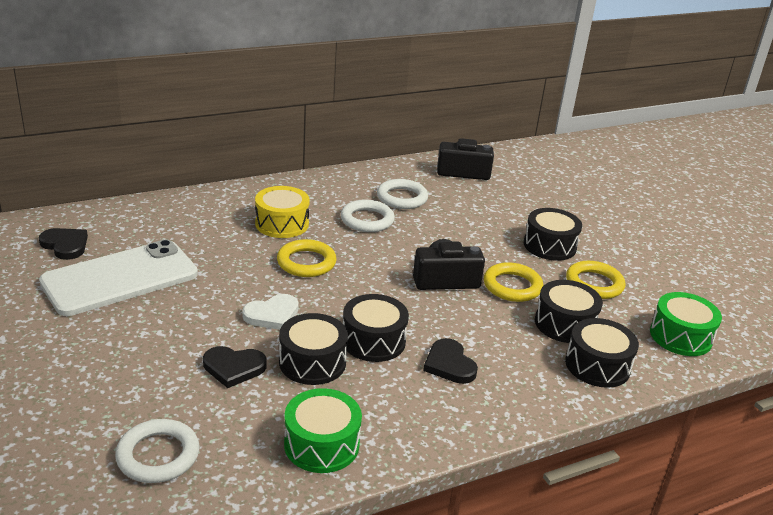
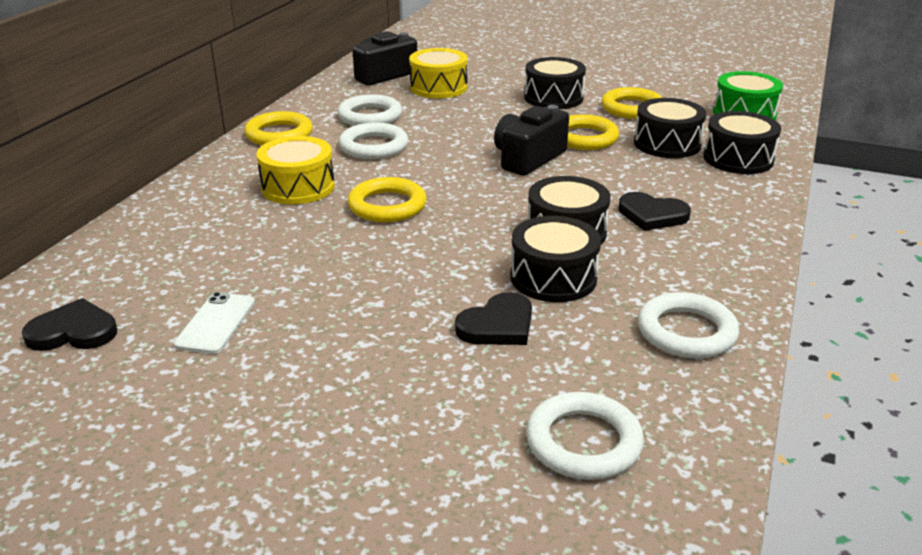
camera: 40 degrees left, 0 degrees up
(120, 278) = (216, 323): white phone -> white phone, size x0.43
(272, 315) = (443, 263): white heart -> none
(321, 444) = (686, 332): green drum -> white ring
(329, 184) = (279, 134): none -> yellow ring
(483, 198) = (438, 87): none -> yellow drum

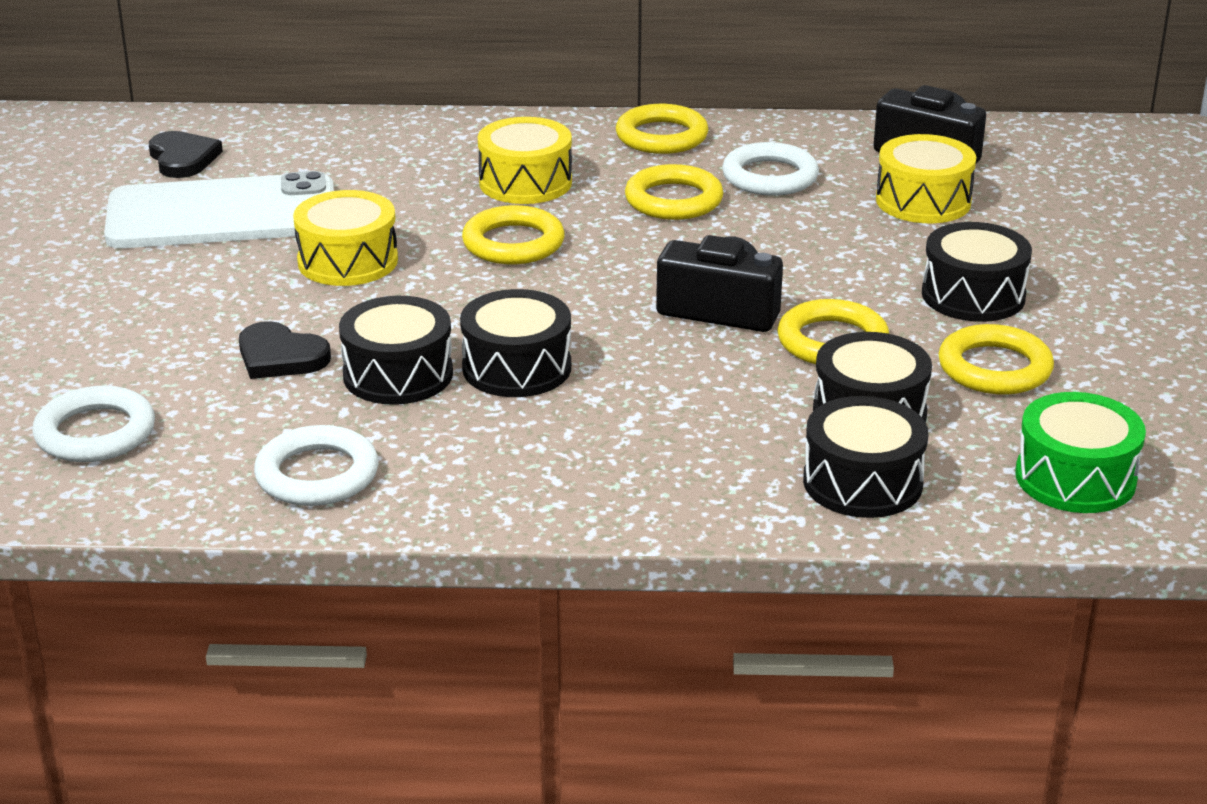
camera: 70 degrees right, 0 degrees up
(216, 323) = (222, 214): white phone -> white phone, size x2.32
(359, 273) = (348, 261): none -> yellow drum
(373, 146) = (673, 200): white ring -> yellow ring
(652, 215) = (607, 424): black heart -> none

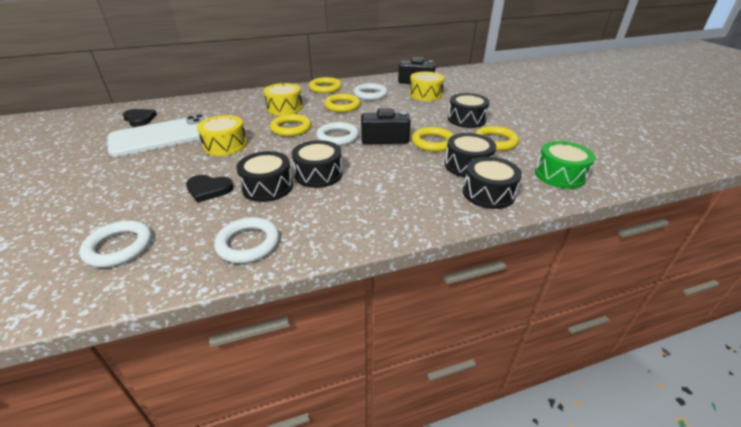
camera: 20 degrees left, 5 degrees up
(610, 286) = (338, 137): none -> white ring

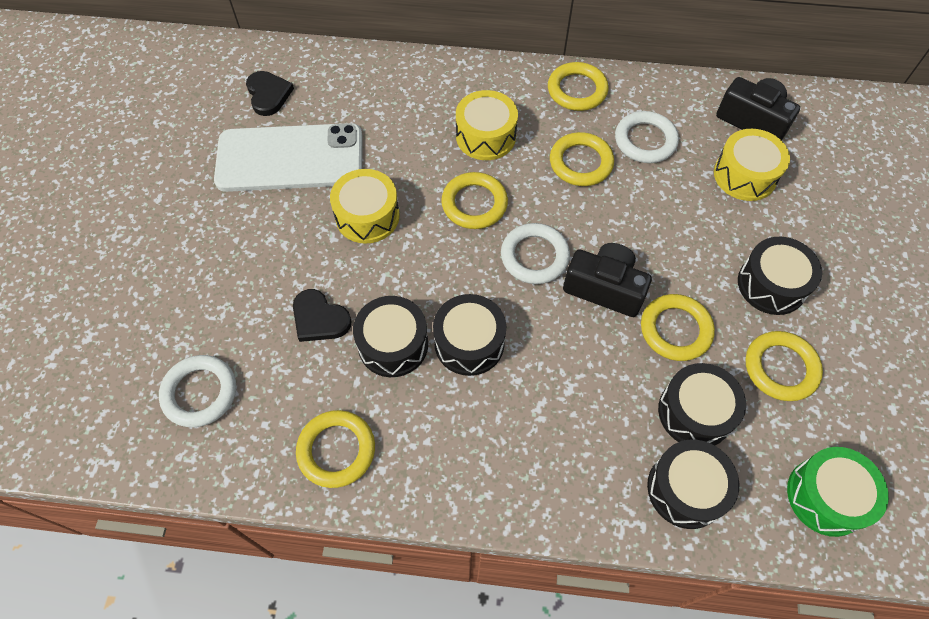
camera: 25 degrees right, 25 degrees up
(248, 243) = (336, 450): white ring -> yellow ring

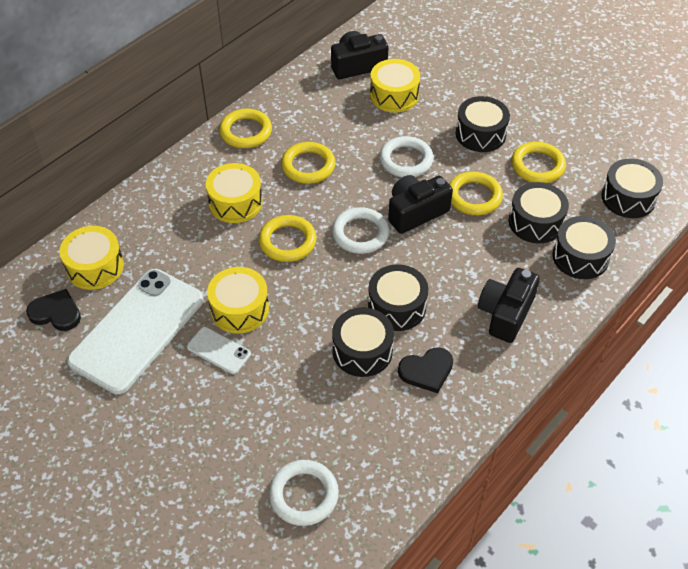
camera: 55 degrees left, 10 degrees down
(310, 229) = (218, 350): none -> white phone
(319, 318) = (303, 385): black heart -> black heart (426, 371)
(333, 88) = (95, 267): none -> yellow drum
(336, 450) = (419, 428): yellow ring -> none
(541, 452) = (505, 313): none -> black camera
(645, 140) = (322, 124): white ring -> white ring (406, 160)
(826, 496) = (628, 198): green drum -> black drum

